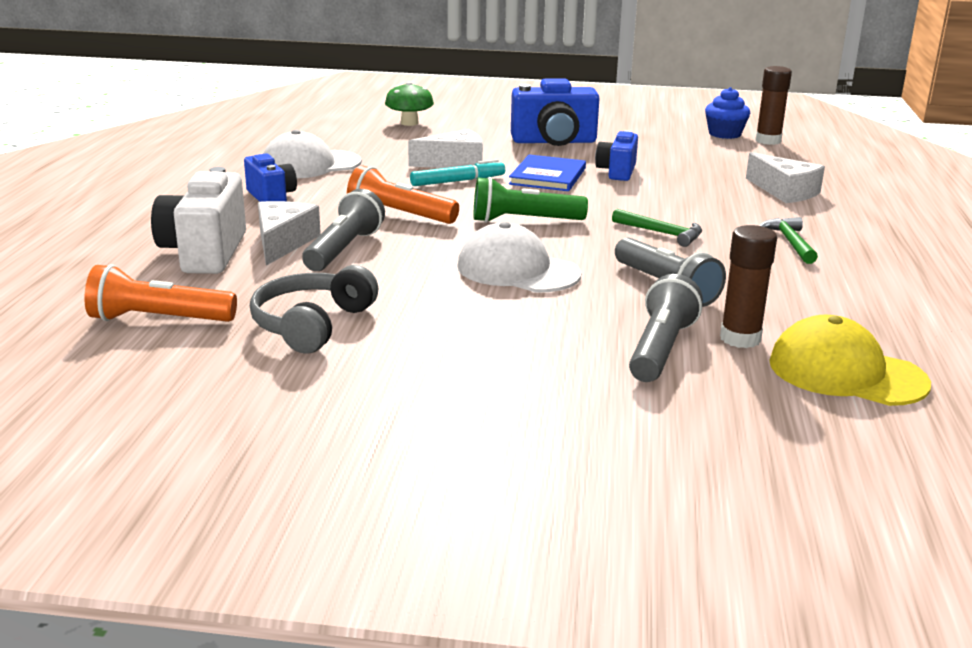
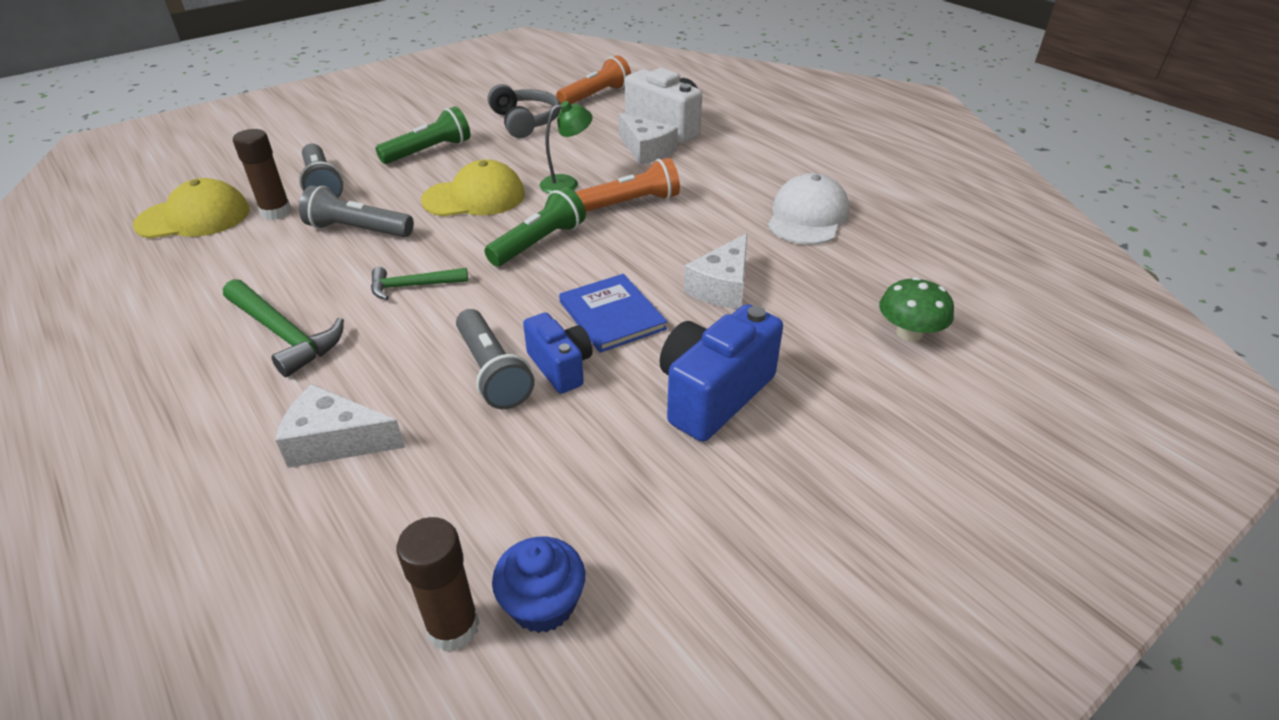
camera: 135 degrees right, 15 degrees up
(271, 197) = (742, 175): blue camera -> none
(344, 249) = (603, 162): grey flashlight -> grey flashlight (492, 372)
(415, 247) = (567, 183): none -> green lamp
(457, 181) = (668, 261): turquoise marker -> none
(485, 337) = (429, 151): none -> green flashlight
(517, 270) = (474, 197): white cap -> yellow cap
(790, 242) = (284, 334): green hammer -> green hammer, size x1.56

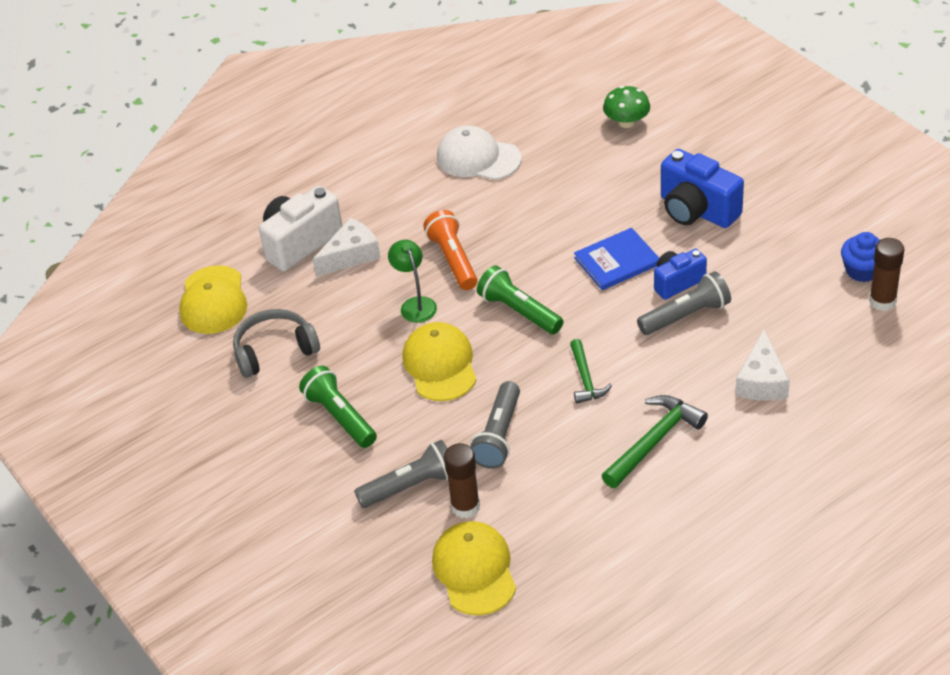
camera: 85 degrees left, 5 degrees up
(596, 96) = (213, 300): orange flashlight -> yellow cap
(722, 286) = (578, 206): white cheese -> none

